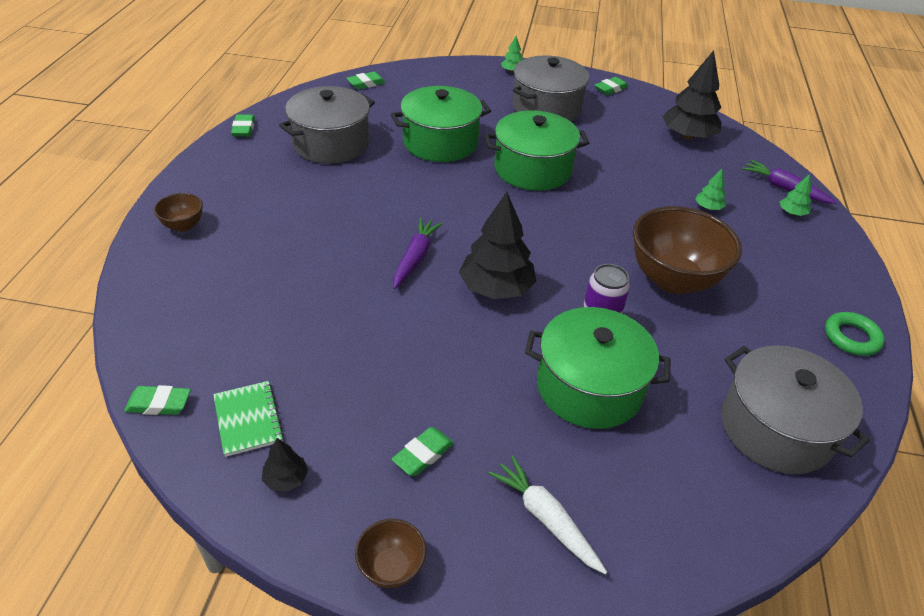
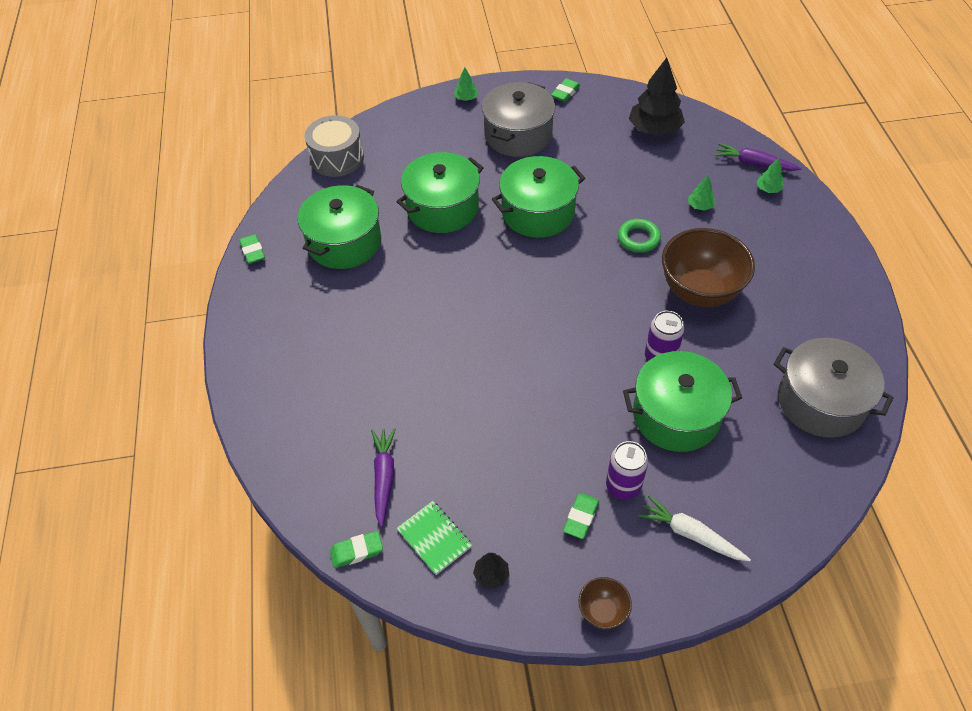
camera: 15 degrees left, 10 degrees up
(183, 226) = (266, 378): brown bowl -> none
(331, 143) = (344, 242): grey pot -> green pot
(366, 83) = (337, 158): green eraser -> grey drum
(415, 258) = (485, 342): purple carrot -> purple carrot (384, 478)
(490, 439) = (623, 486): none -> purple can
(496, 288) = (565, 349): black tree -> none
(851, 337) = (850, 300): green ring -> green ring (638, 238)

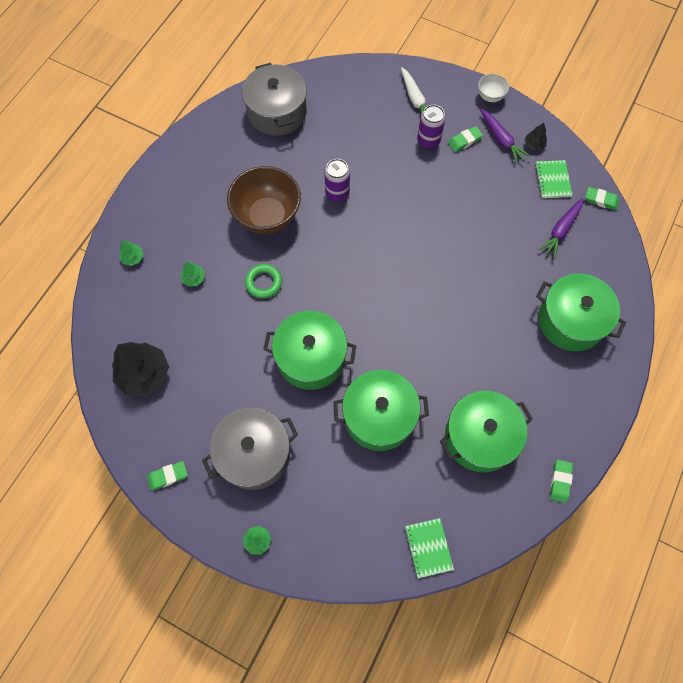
camera: 145 degrees left, 15 degrees up
(337, 158) = (428, 548): grey drum -> green notebook
(602, 611) = (490, 97): brown bowl -> white bowl
(676, 415) = (363, 156): green pot -> green pot (570, 321)
(754, 164) = (115, 286): purple carrot -> purple carrot (501, 140)

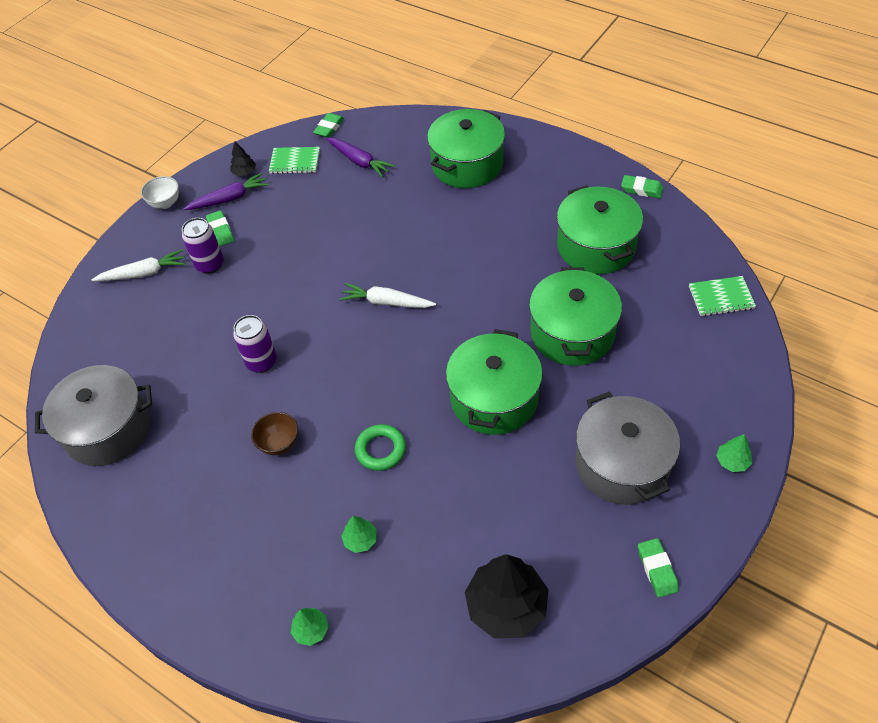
camera: 80 degrees left, 15 degrees down
(267, 217) = (279, 444): brown bowl -> brown bowl, size x0.46
(400, 271) = (387, 302): none -> white carrot

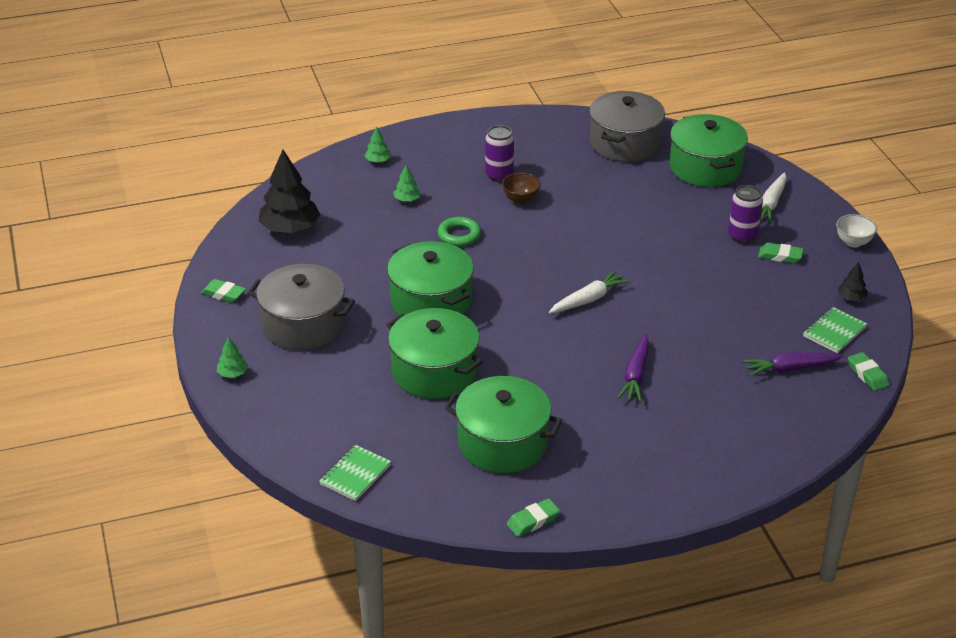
camera: 125 degrees right, 15 degrees down
(229, 199) = (820, 276): purple carrot -> purple carrot (635, 375)
(261, 362) = (604, 220): purple can -> purple can (499, 175)
(467, 164) = (706, 431): green pot -> green pot (705, 168)

